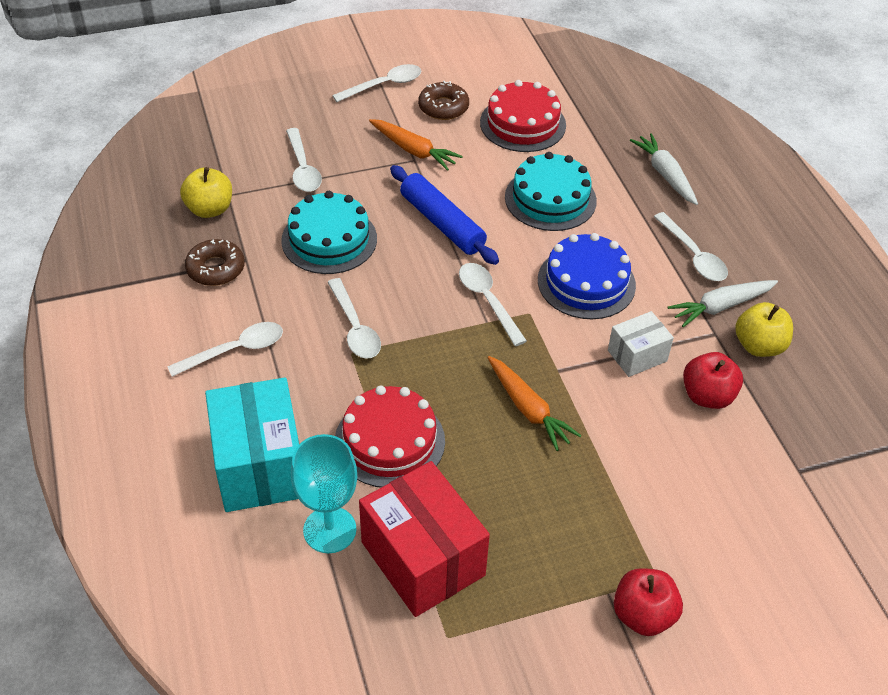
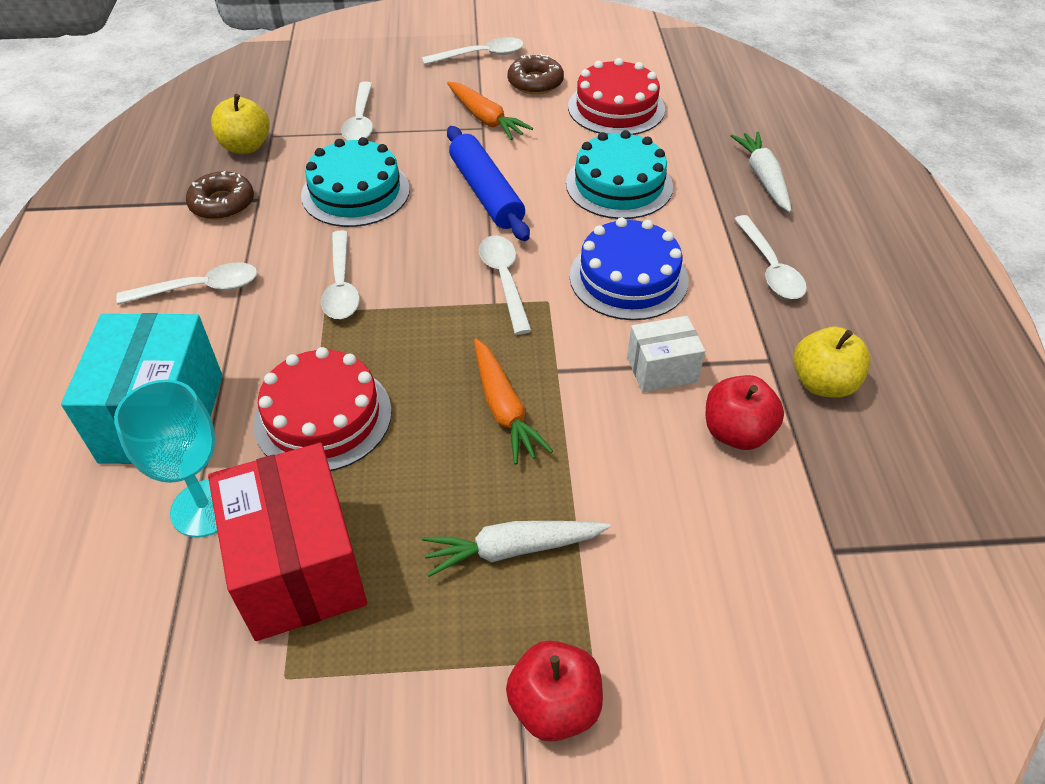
camera: 15 degrees right, 0 degrees up
(720, 307) = (787, 330): white carrot -> white carrot (512, 549)

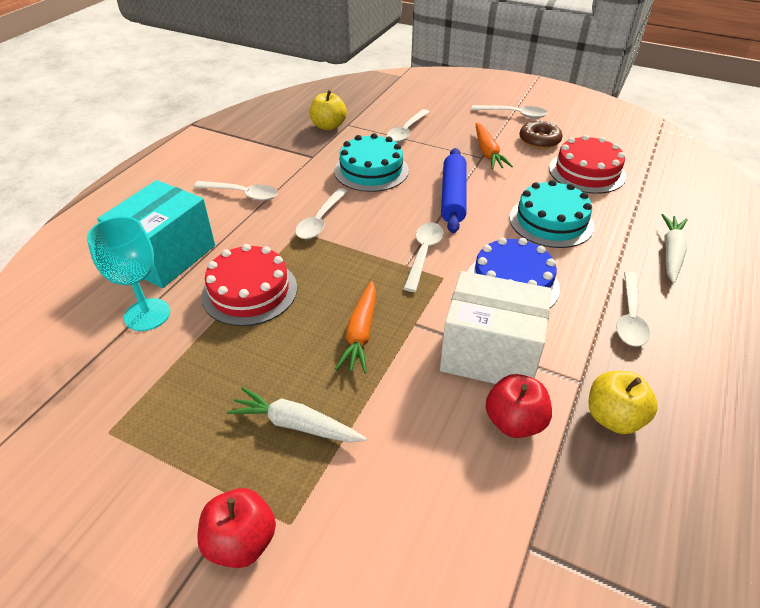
camera: 30 degrees right, 5 degrees down
(222, 203) = (291, 153): brown donut -> none
(299, 567) = (167, 372): red box -> none
(662, 369) = (490, 354): white box -> white box, size x1.87

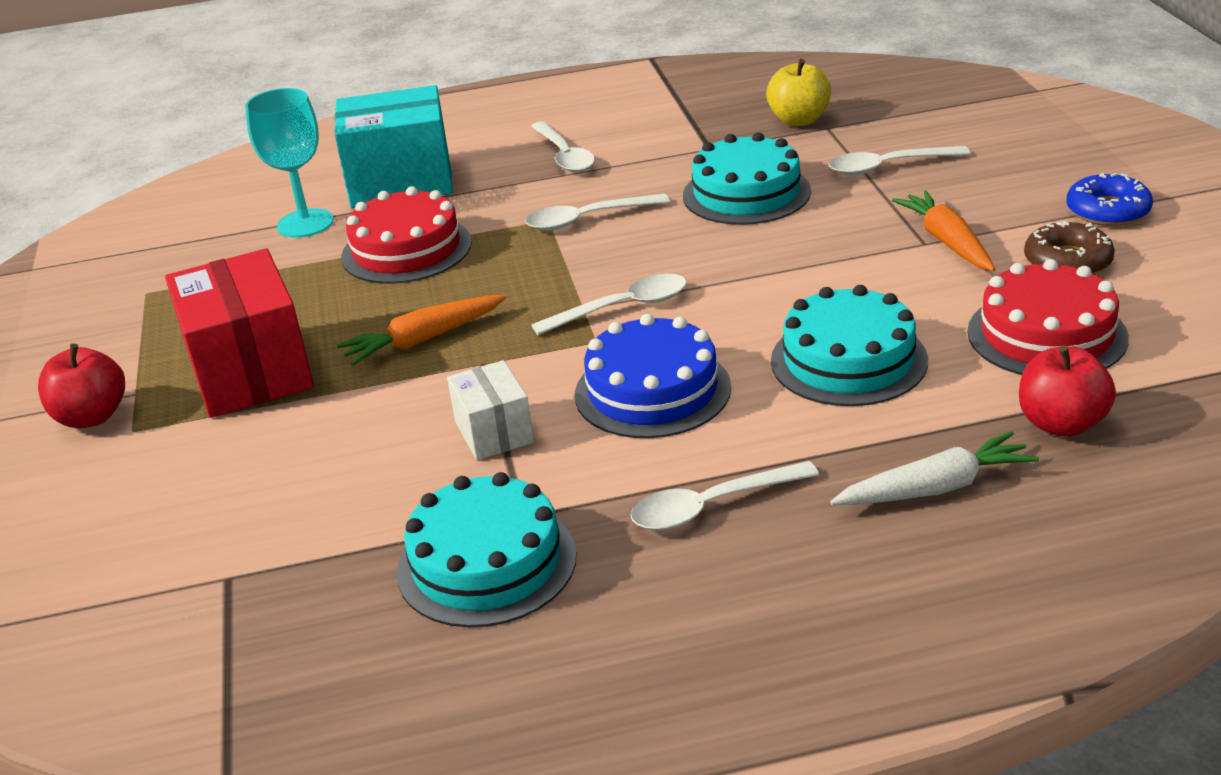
camera: 55 degrees right, 10 degrees down
(296, 424) = (250, 372): white carrot -> red box
(453, 197) = (783, 269): blue rolling pin -> none
(488, 153) = (947, 241): orange carrot -> orange carrot turned 120 degrees clockwise
(490, 354) = (494, 432): white box -> white box, size x0.54
(514, 114) = (1107, 211): white spoon -> blue donut
(514, 422) = (398, 495): red apple -> red apple (1061, 424)
(613, 417) = (486, 563): yellow apple -> turquoise cake

